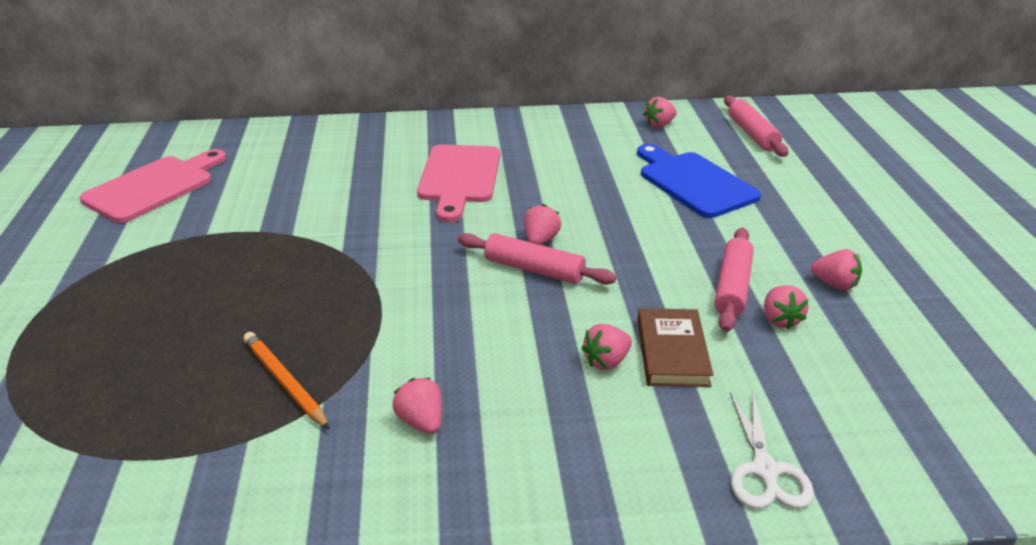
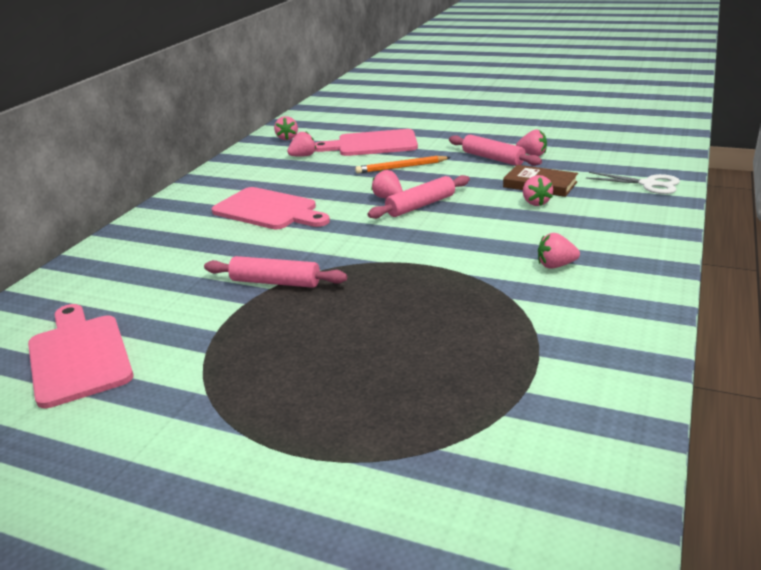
camera: 60 degrees left, 5 degrees down
(284, 382) = (477, 310): orange pencil -> orange pencil (401, 167)
(694, 182) = (372, 144): blue cutting board -> pink cutting board
(752, 134) = (336, 119): pink rolling pin -> pink rolling pin (275, 282)
(834, 284) = (512, 136): pink strawberry -> pink strawberry (303, 156)

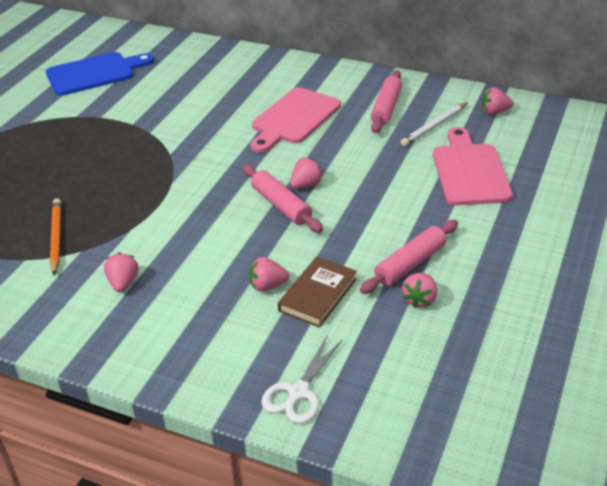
camera: 90 degrees right, 10 degrees up
(79, 356) = (94, 73): pink cutting board -> blue cutting board
(275, 282) = (156, 134): pink rolling pin -> pink rolling pin (386, 108)
(303, 156) = (434, 126): pink strawberry -> white pencil
(401, 167) = (390, 193): orange pencil -> orange pencil (56, 237)

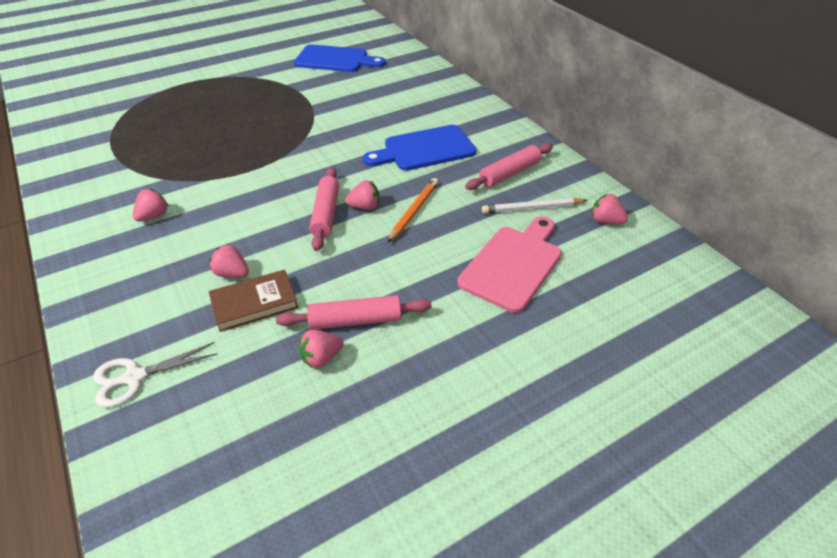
camera: 35 degrees right, 5 degrees up
(56, 237) = (163, 162): orange pencil -> orange pencil (414, 211)
(293, 118) = (425, 149): pink cutting board -> blue cutting board

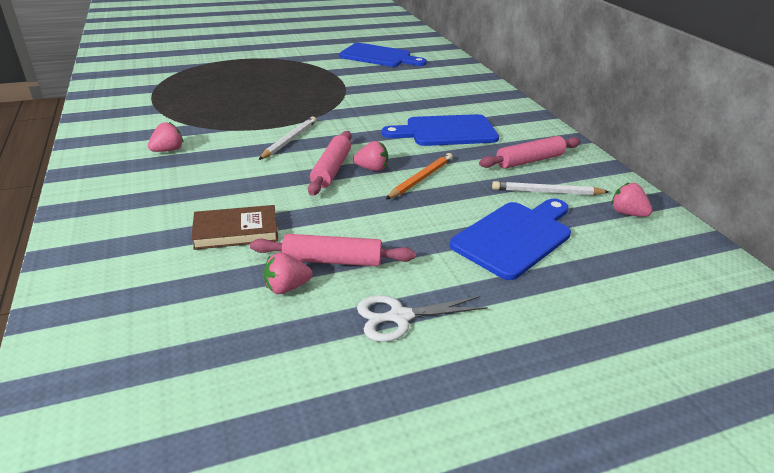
camera: 10 degrees right, 10 degrees down
(135, 377) = (97, 274): white scissors -> white scissors (400, 317)
(232, 273) = (223, 204): pink strawberry -> none
(274, 184) = (289, 140): none -> white pencil
(513, 264) = (515, 237): pink cutting board -> blue cutting board

